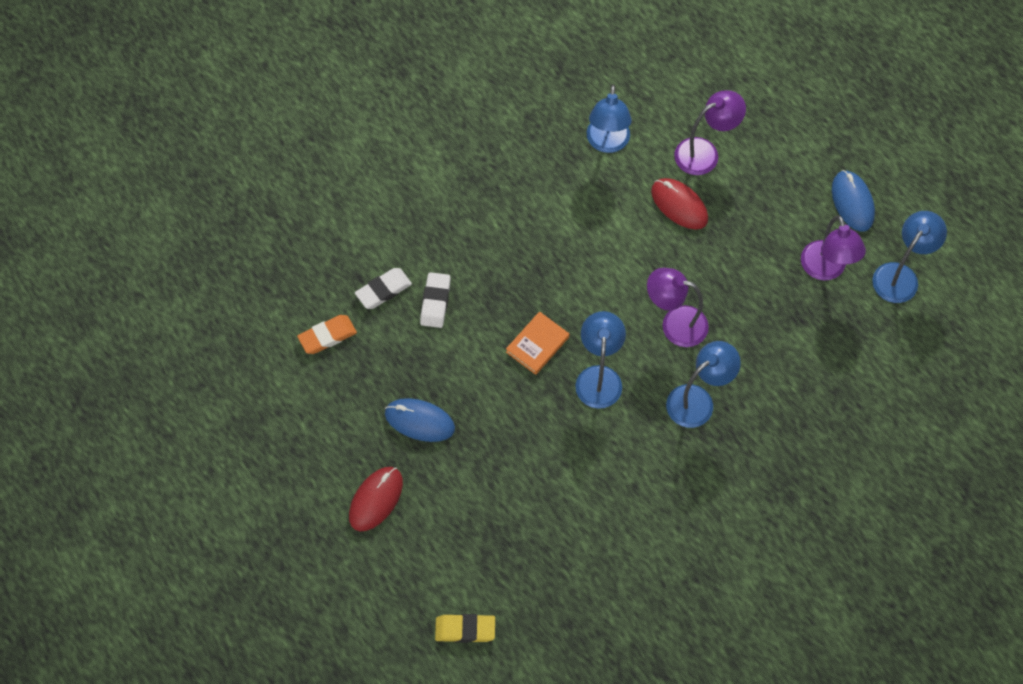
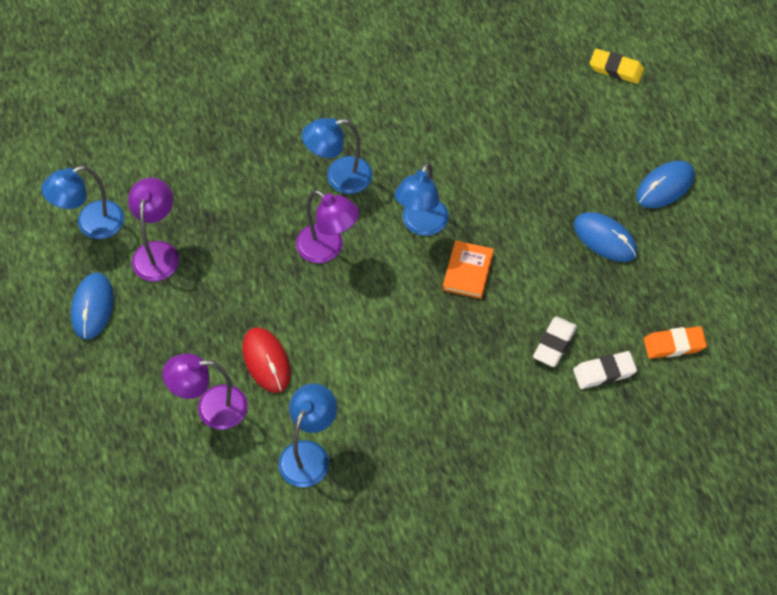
camera: 160 degrees left, 5 degrees down
(376, 499) = (665, 186): red mouse -> blue mouse
(537, 344) = (468, 271): orange book -> orange book turned 45 degrees counterclockwise

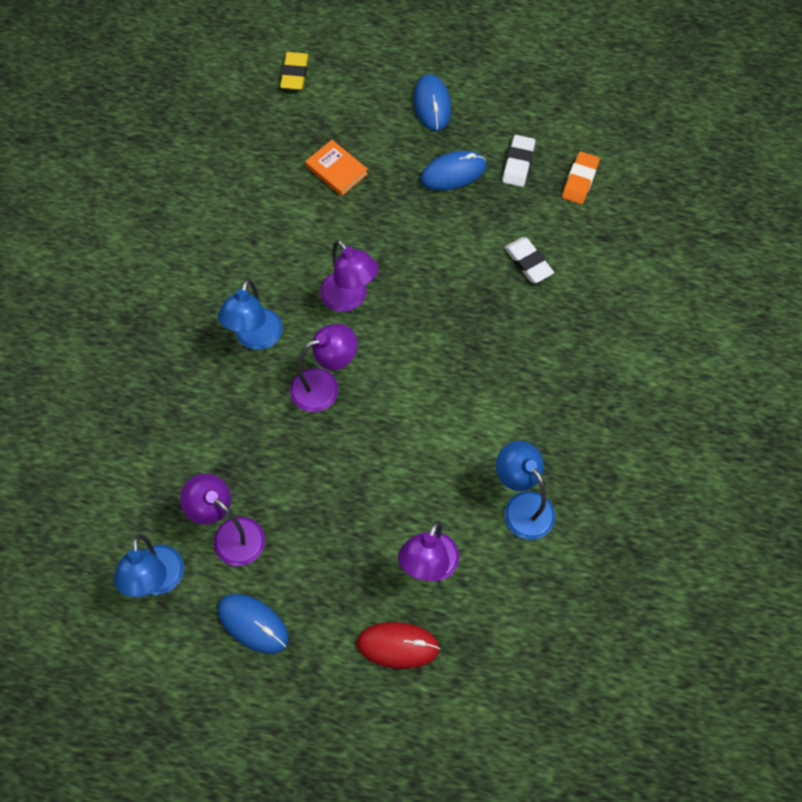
camera: 60 degrees left, 5 degrees up
(266, 361) = (408, 495): red mouse -> red mouse (398, 646)
(421, 225) = (349, 299): blue lamp -> purple lamp
(468, 271) = (419, 288): orange book -> orange book (336, 170)
(604, 372) = (575, 242): white eraser -> white eraser (518, 163)
(616, 69) = (294, 74): yellow eraser -> yellow eraser turned 45 degrees counterclockwise

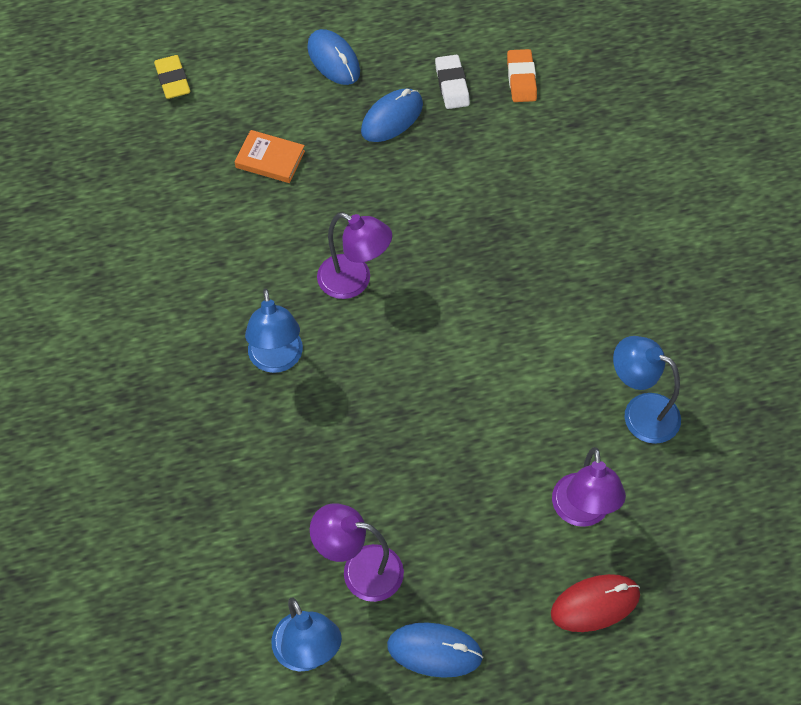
camera: 25 degrees left, 5 degrees down
(324, 386) = (376, 378): purple lamp -> none
(528, 262) = (514, 176): white eraser -> none

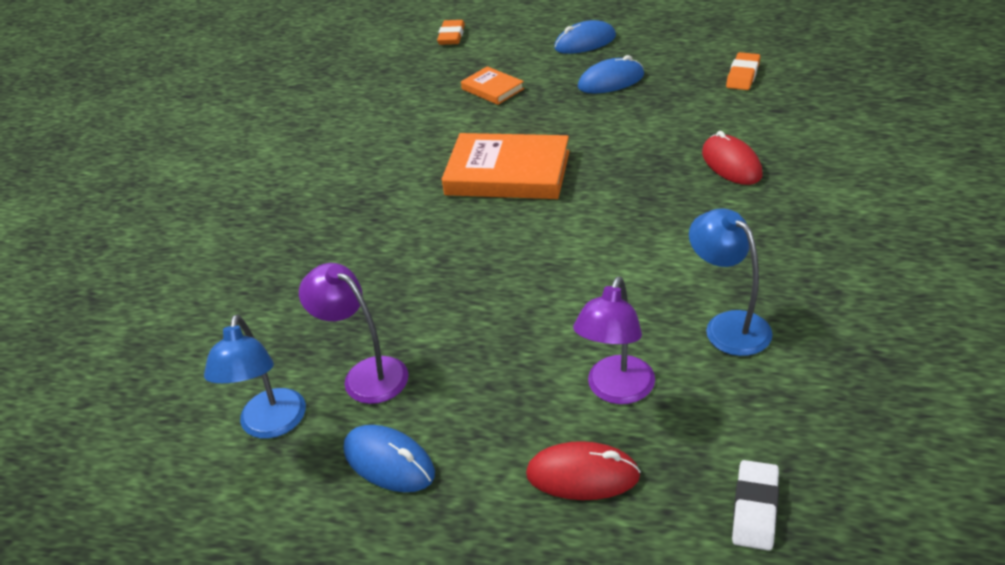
camera: 30 degrees right, 20 degrees down
(172, 80) = (451, 36): yellow eraser -> orange eraser
(277, 360) = (405, 209): blue lamp -> none
(333, 60) = (585, 42): blue mouse -> blue mouse turned 75 degrees clockwise
(354, 282) = (508, 173): purple lamp -> orange book
(452, 85) = (677, 70): white eraser -> white eraser (755, 509)
(562, 212) = (731, 164): none -> red mouse

